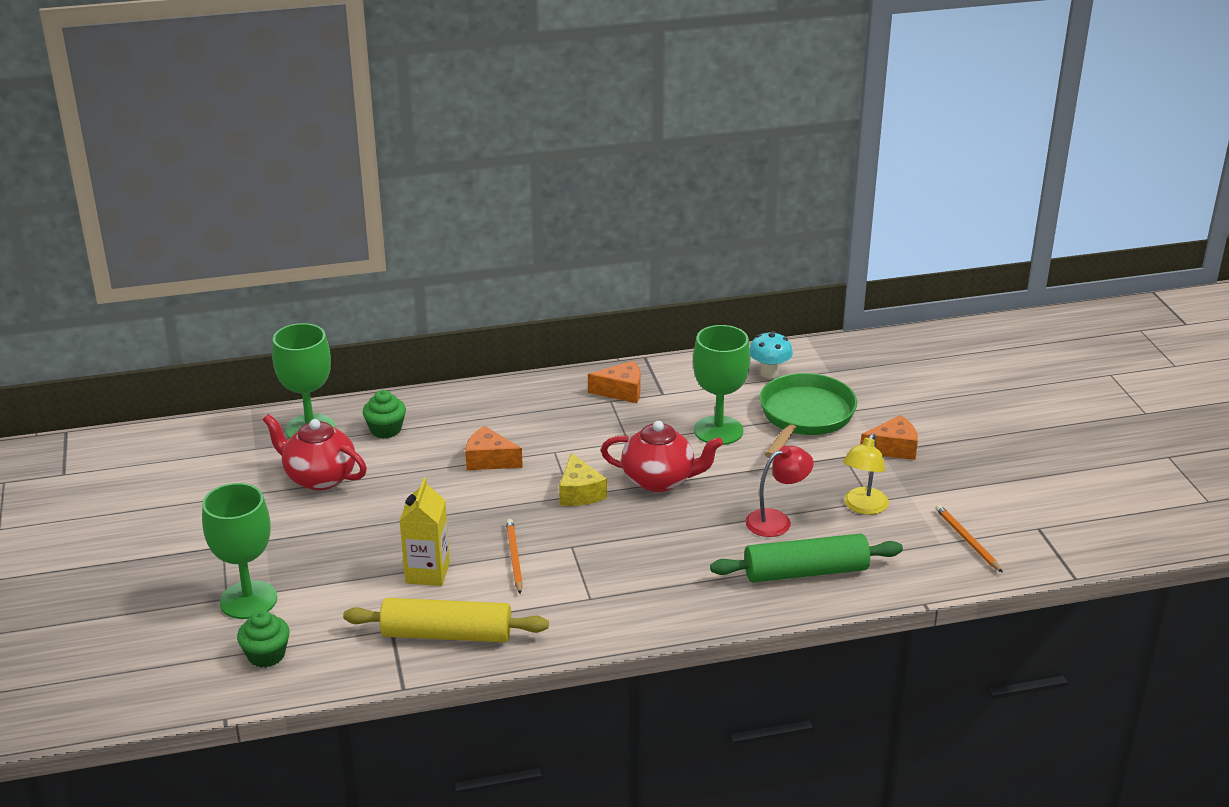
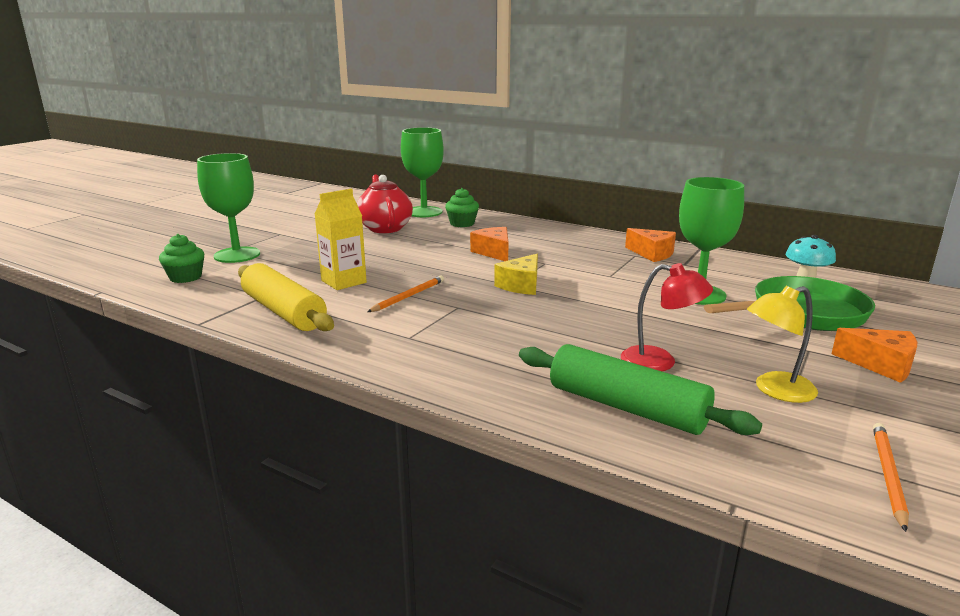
camera: 45 degrees right, 10 degrees down
(659, 480) = (595, 301): red teapot -> none

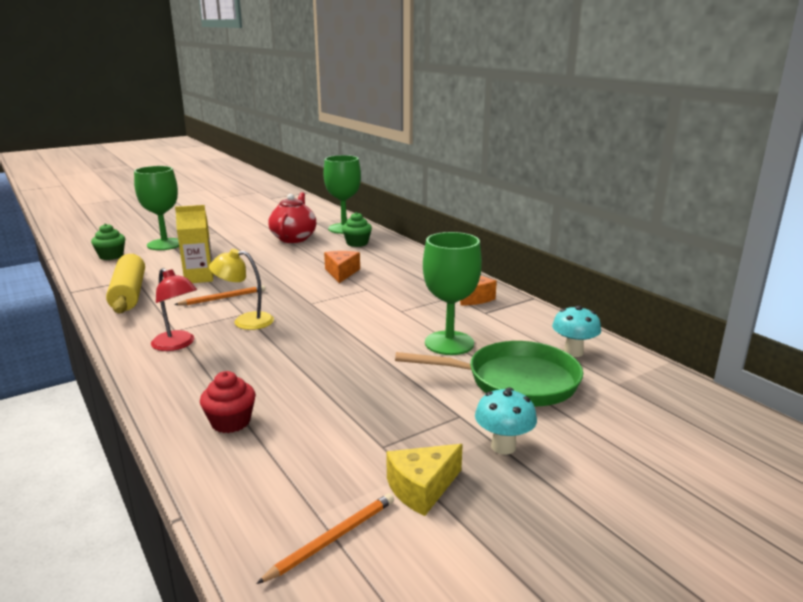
camera: 25 degrees right, 0 degrees up
(521, 285) = (317, 305): yellow cheese -> yellow cheese (422, 488)
(626, 407) = (231, 422): green rolling pin -> red cupcake
(660, 361) = (316, 393): red lamp -> red lamp (177, 345)
(775, 390) = (367, 442): yellow lamp -> yellow lamp (245, 321)
(880, 365) = (503, 446): orange cheese -> turquoise mushroom

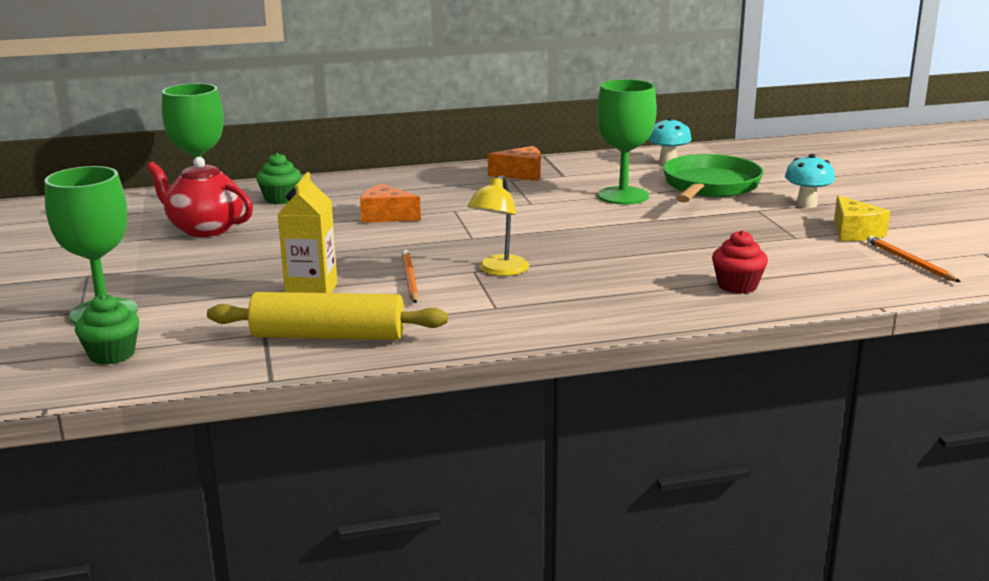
camera: 70 degrees left, 0 degrees up
(177, 345) = (542, 306): red lamp -> none

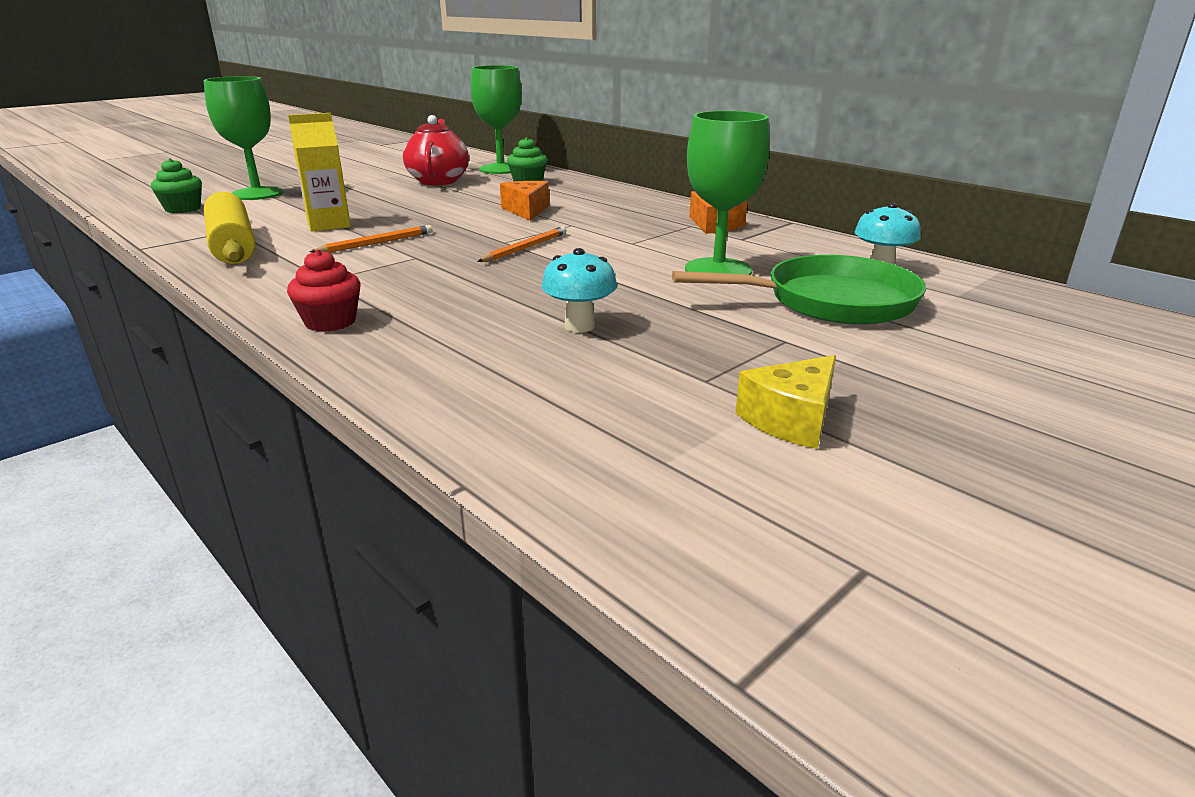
camera: 60 degrees right, 5 degrees up
(499, 270) = (424, 264): yellow lamp -> none
(737, 286) = (471, 371): red cupcake -> red cupcake (330, 322)
(806, 204) = (865, 367): turquoise mushroom -> turquoise mushroom (579, 326)
(909, 262) = (707, 487): orange pencil -> orange pencil (525, 248)

